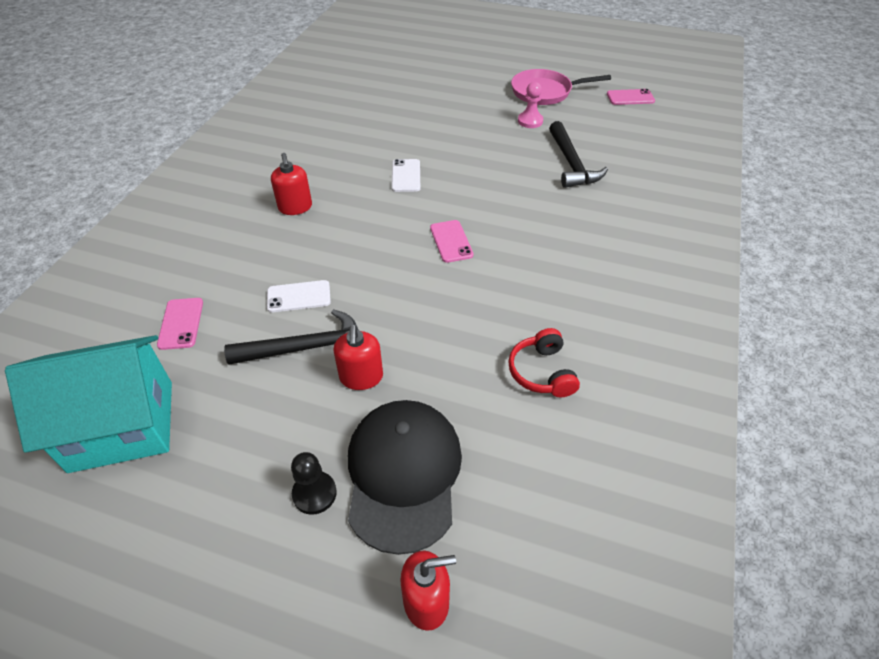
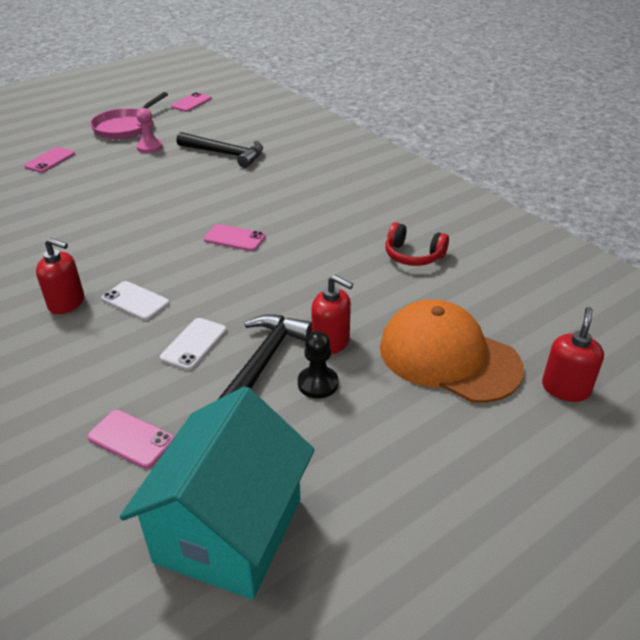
camera: 55 degrees left, 10 degrees down
(314, 493) = (428, 413): black pawn -> black pawn (318, 383)
(403, 474) = (448, 357): black cap -> orange cap
(406, 176) = (121, 227): white phone -> white phone (135, 301)
(454, 91) = (50, 160): none -> pink phone

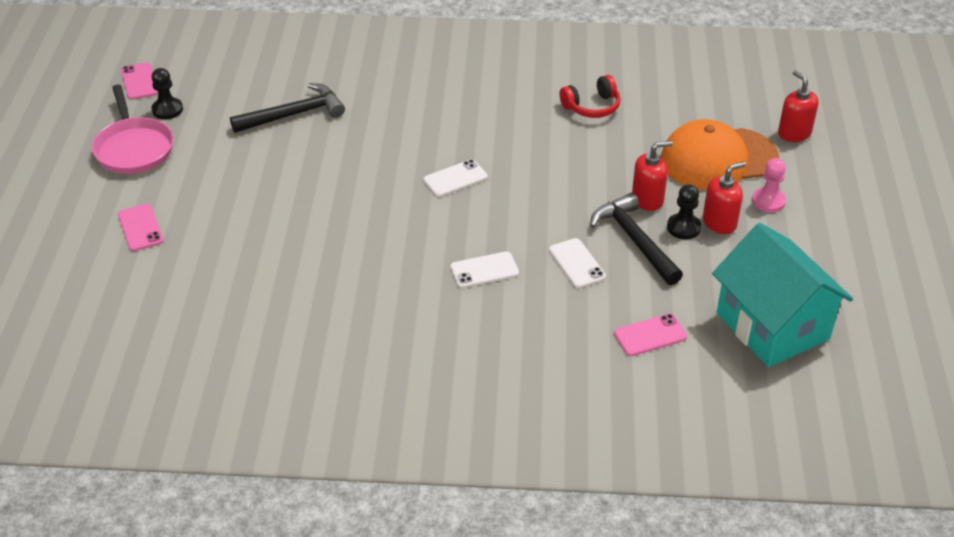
camera: 50 degrees left, 5 degrees up
(67, 303) = (442, 308): red soap dispenser -> red soap dispenser (719, 222)
(149, 147) = (209, 152): pink pawn -> pink pawn (768, 201)
(175, 120) = (167, 110): none -> black pawn
(234, 238) = (455, 179): pink phone -> white phone

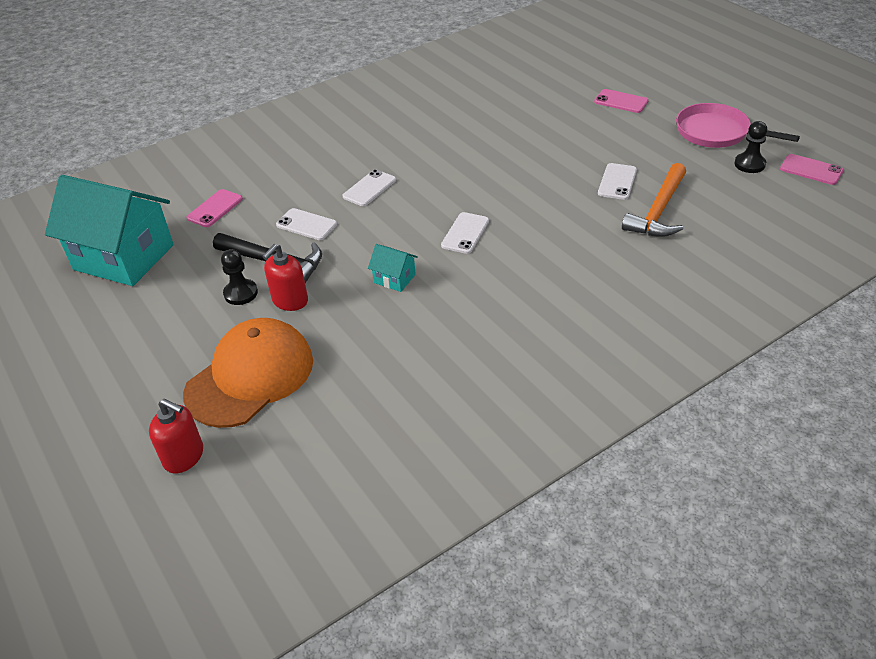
camera: 145 degrees right, 0 degrees up
(281, 153) = (617, 182): none -> white phone
(293, 114) = (659, 211): black hammer -> orange hammer
(550, 173) = (394, 278): none -> turquoise house
(592, 107) = (422, 365): red headphones -> none
(719, 222) = (211, 314): red soap dispenser -> none
(768, 201) = (175, 358): pink pawn -> none

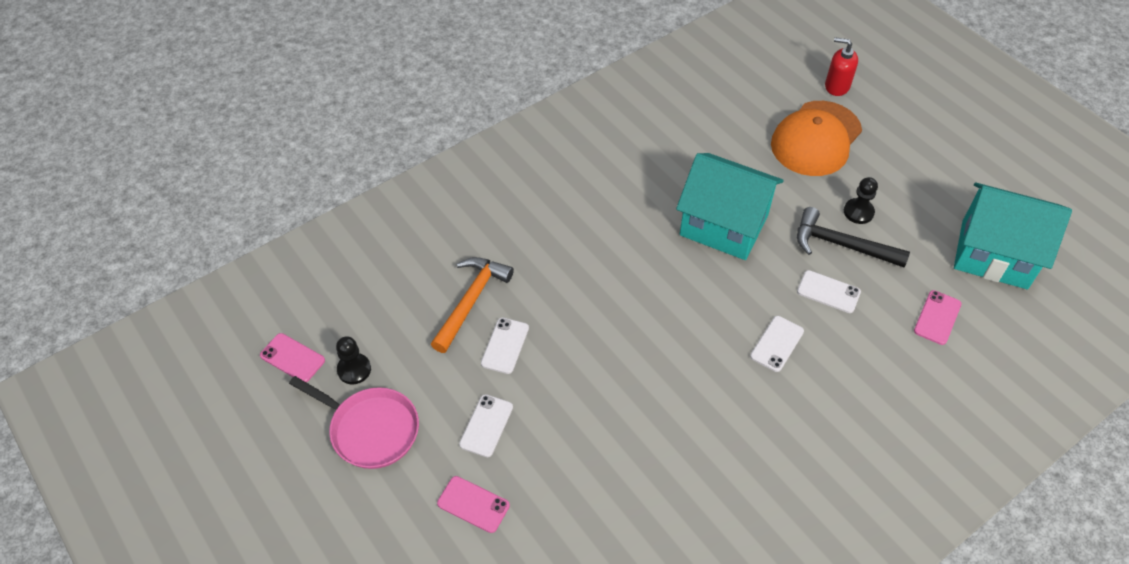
camera: 175 degrees right, 10 degrees up
(290, 301) = (811, 204): red soap dispenser -> none
(394, 278) = (724, 225): turquoise house -> turquoise house, size x2.45
(465, 233) = (664, 276): white phone -> white phone (486, 425)

